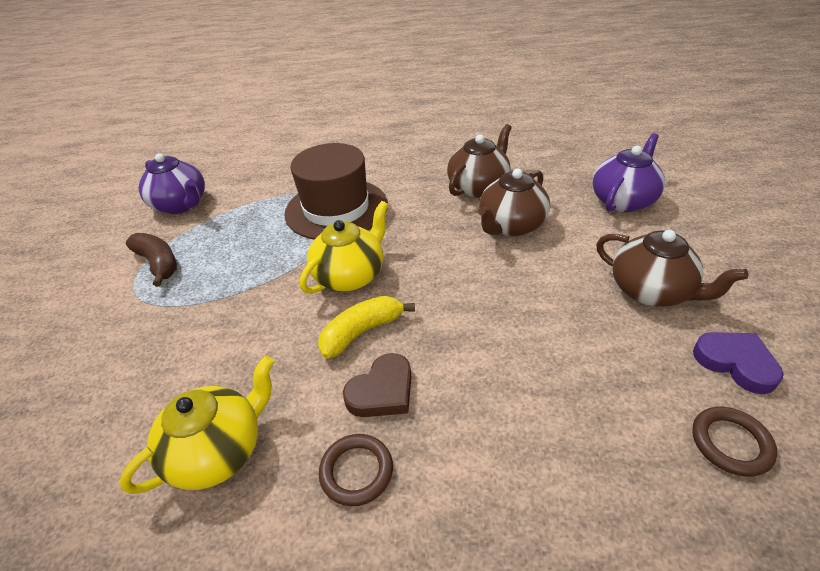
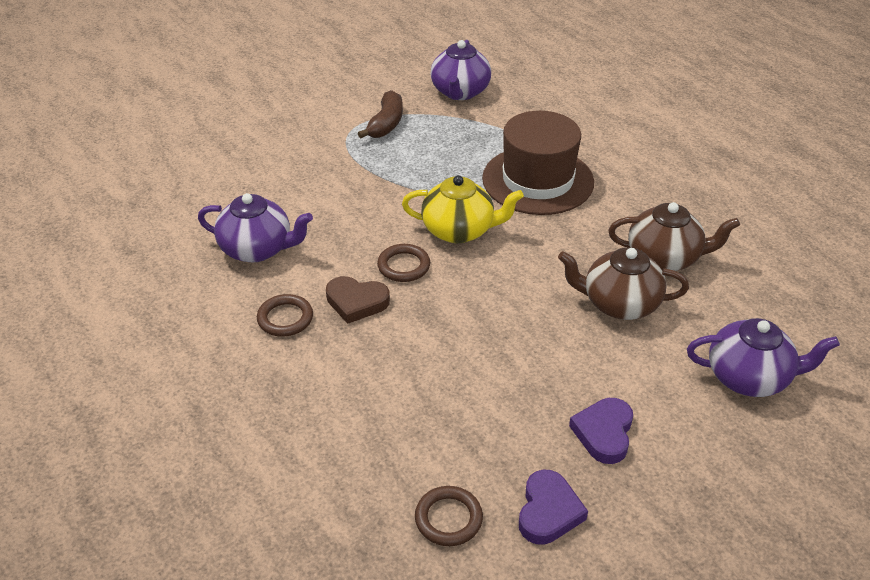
camera: 55 degrees right, 0 degrees up
(218, 451) = (257, 249): yellow teapot -> purple teapot
(362, 332) = (403, 266): yellow banana -> brown ring
(651, 291) = (604, 433): brown teapot -> purple heart

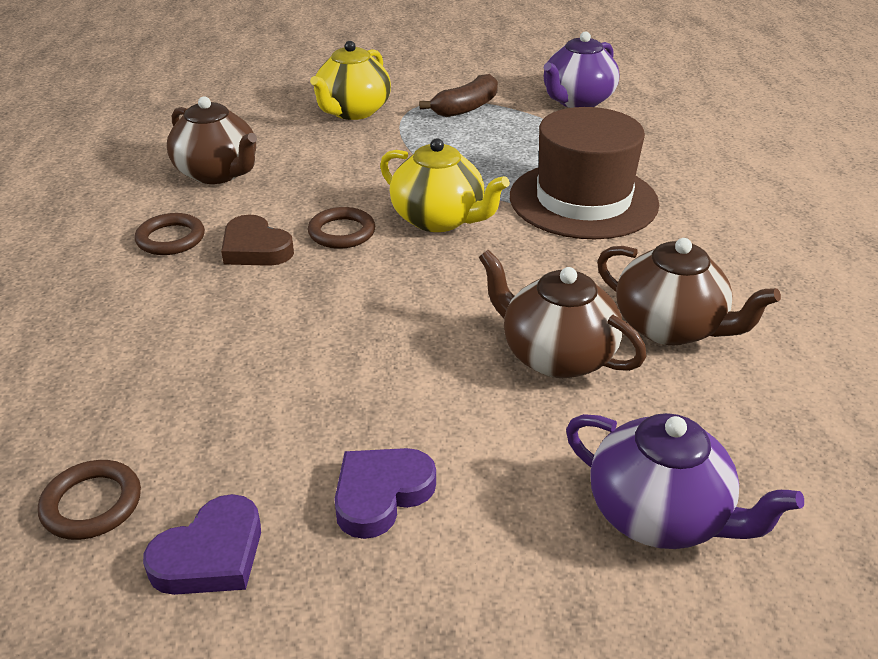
camera: 30 degrees right, 5 degrees down
(257, 249) = (218, 173): purple teapot -> brown teapot
(303, 155) = (353, 111): none -> yellow teapot

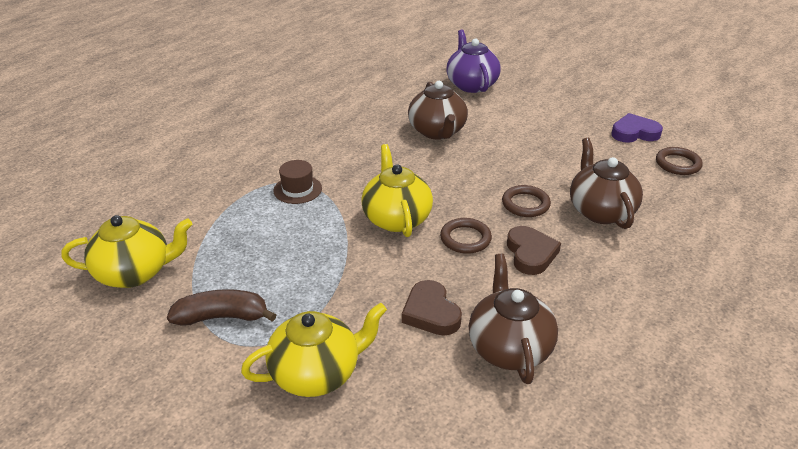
camera: 140 degrees left, 0 degrees up
(171, 239) = (585, 291): brown ring -> brown ring (525, 204)
(309, 168) = (431, 313): none -> brown heart
(381, 494) = (559, 123): purple heart -> none
(577, 101) = (135, 273): purple teapot -> yellow teapot
(583, 200) = (297, 189): brown hat -> brown hat, size x0.44
(670, 327) = (374, 120): brown teapot -> brown teapot (600, 211)

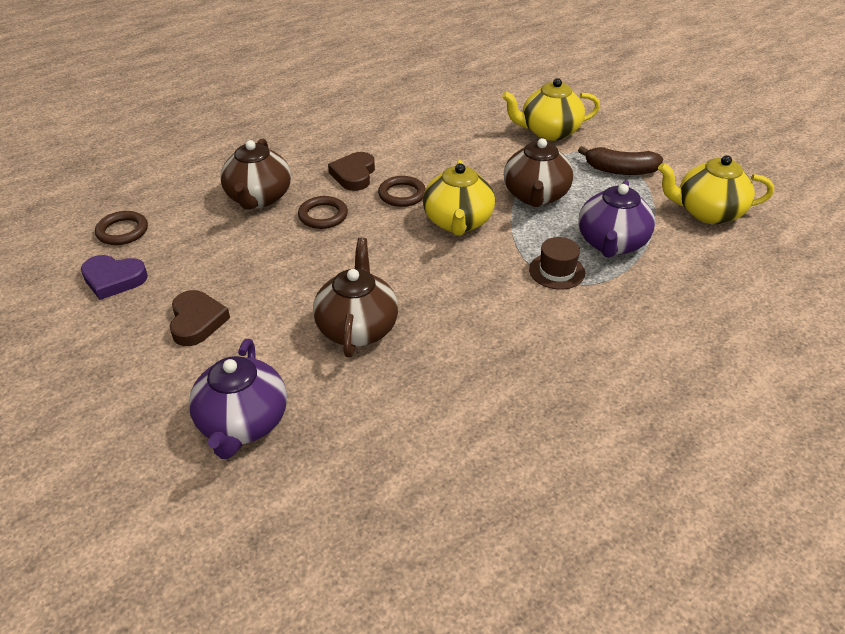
camera: 165 degrees left, 5 degrees up
(246, 221) = (611, 243): none -> purple teapot
(431, 313) = (458, 150): brown heart -> brown heart (197, 321)
(509, 348) = (414, 125): brown teapot -> brown teapot (535, 196)

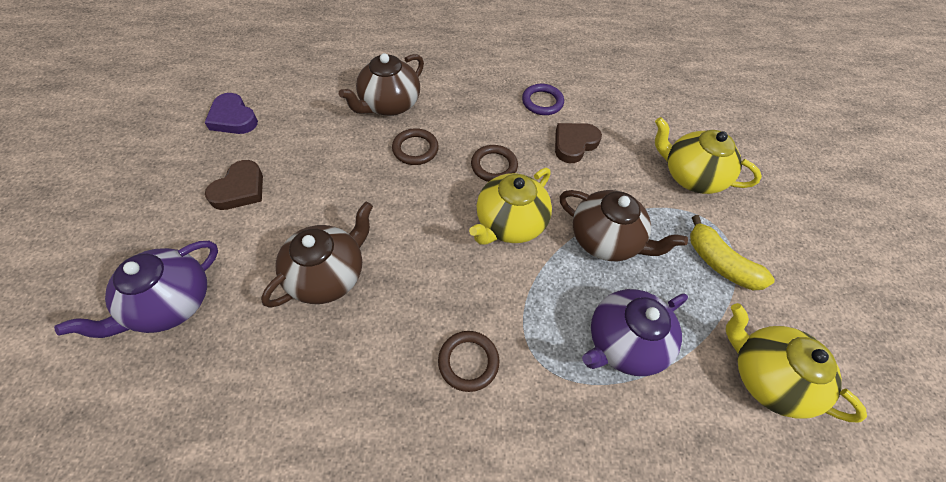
camera: 35 degrees right, 15 degrees up
(122, 231) = (279, 80): brown ring -> brown ring (468, 362)
(354, 175) = (477, 124): brown heart -> brown heart (574, 144)
(389, 137) = (542, 102): none -> purple ring
(535, 196) = (605, 240): brown teapot -> brown teapot turned 105 degrees counterclockwise
(557, 271) = (540, 336): brown hat -> none
(620, 170) = (720, 263): brown banana -> yellow banana

